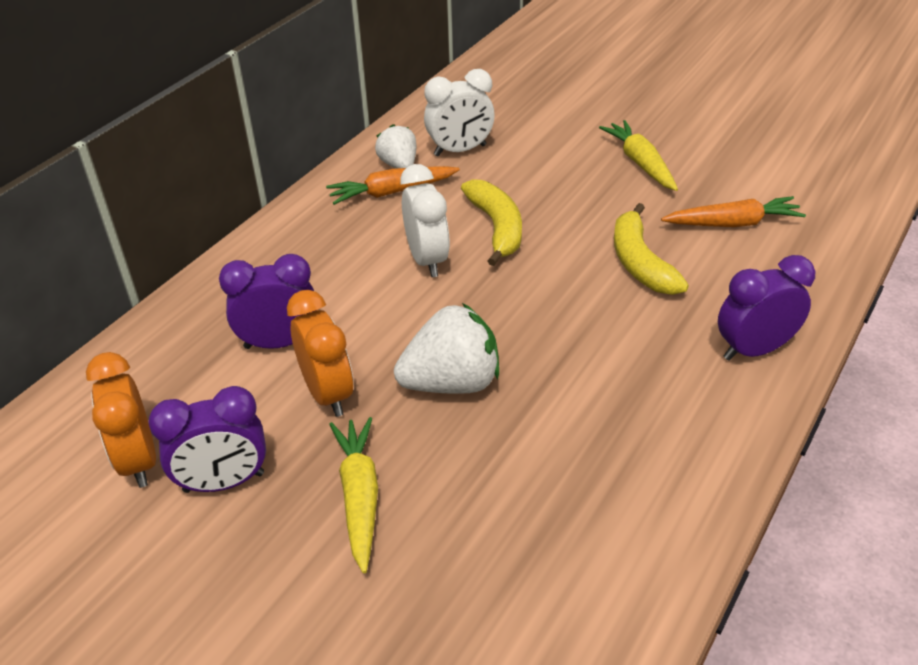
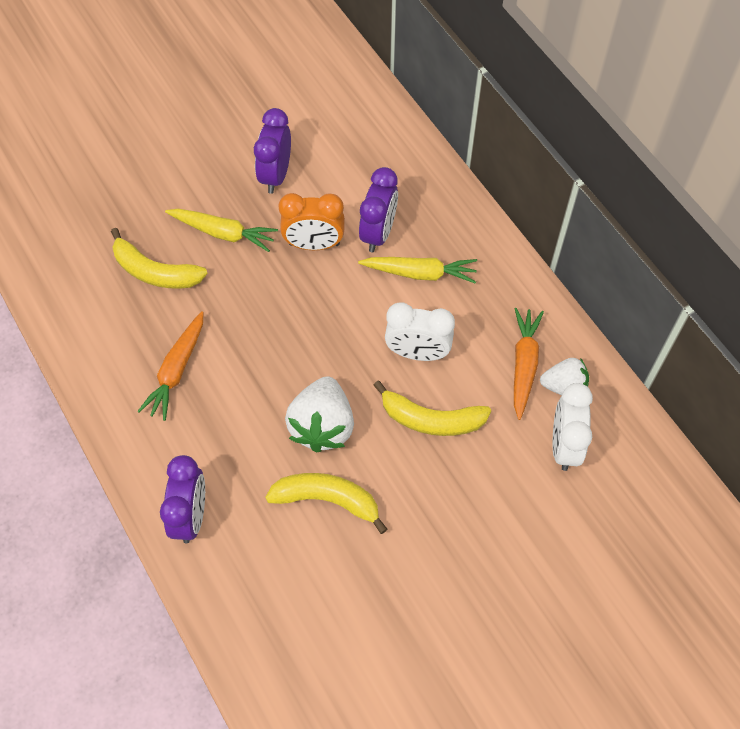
camera: 115 degrees right, 20 degrees up
(138, 460) = (318, 141): orange clock -> none
(452, 383) = (280, 314): white strawberry -> white strawberry (322, 426)
(473, 545) = (155, 272): none -> yellow banana
(640, 163) = (464, 589): yellow carrot -> yellow carrot (420, 273)
(732, 223) = (333, 607): orange carrot -> orange carrot (177, 370)

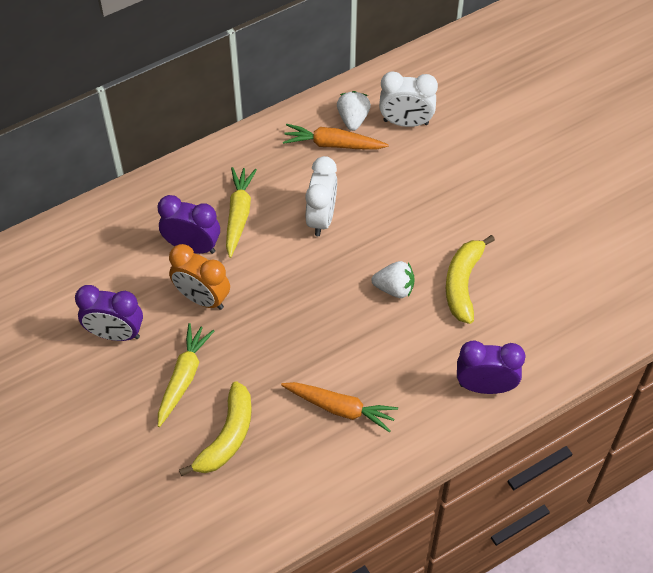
camera: 90 degrees left, 5 degrees down
(314, 244) = (202, 298): orange clock -> orange clock turned 120 degrees clockwise
(322, 426) = (394, 288): white strawberry -> white strawberry, size x0.62
(431, 420) = (386, 209): yellow banana -> none

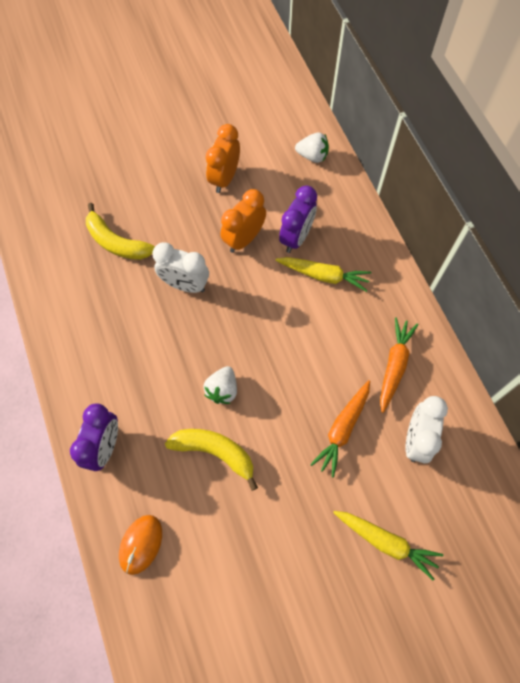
camera: 100 degrees right, 10 degrees up
(115, 334) = (224, 178): purple clock -> orange clock
(183, 378) = (174, 219): yellow carrot -> yellow carrot (385, 542)
(321, 218) = (309, 341): white clock -> white clock (185, 285)
(340, 408) = (117, 325): orange carrot -> orange carrot (342, 429)
(353, 119) = (424, 389): white strawberry -> white strawberry (312, 156)
(571, 330) = (141, 544): none -> orange mouse

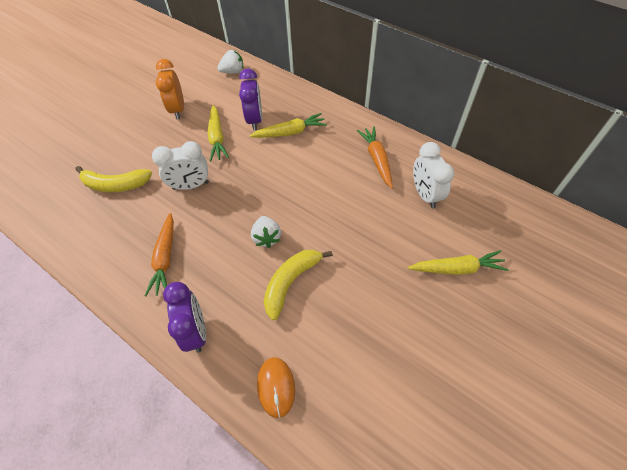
camera: 30 degrees left, 10 degrees down
(215, 452) = (290, 282): yellow banana -> yellow banana turned 45 degrees counterclockwise
(244, 239) = (217, 138): orange clock -> yellow carrot
(342, 429) = (372, 215): orange carrot -> orange carrot (165, 258)

